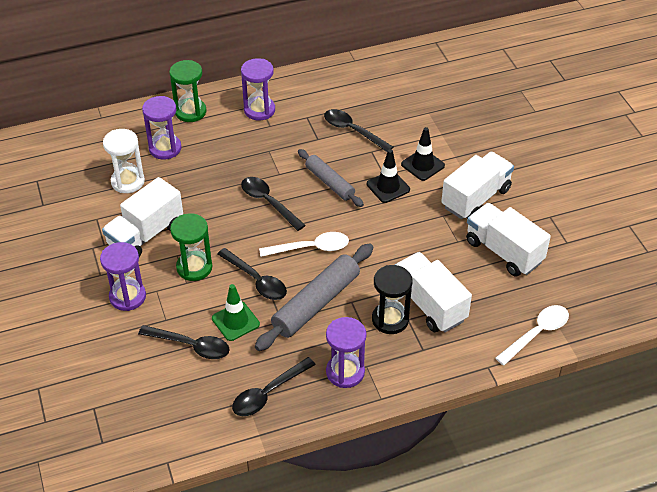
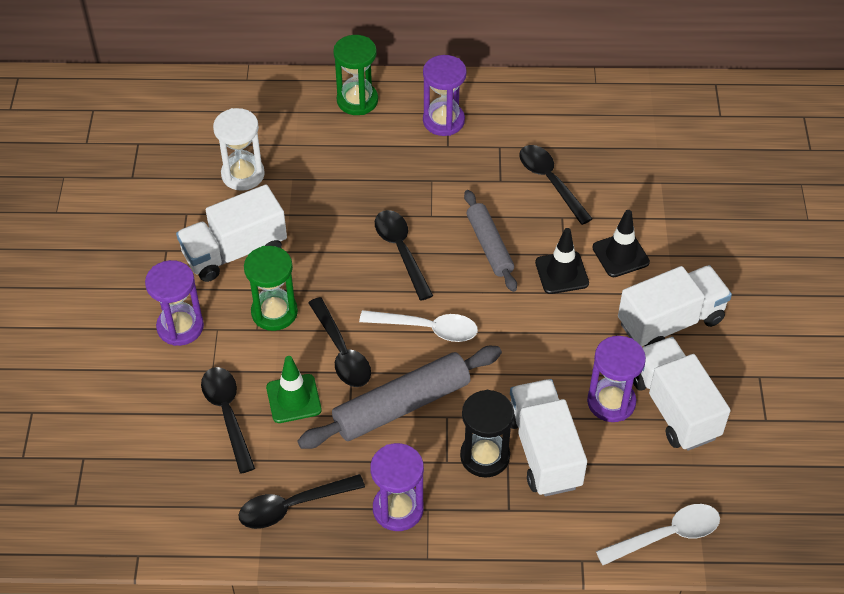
camera: 20 degrees right, 5 degrees up
(165, 148) = (305, 142): purple hourglass -> purple hourglass (611, 402)
(191, 346) = (227, 414): black spoon -> black spoon turned 150 degrees counterclockwise

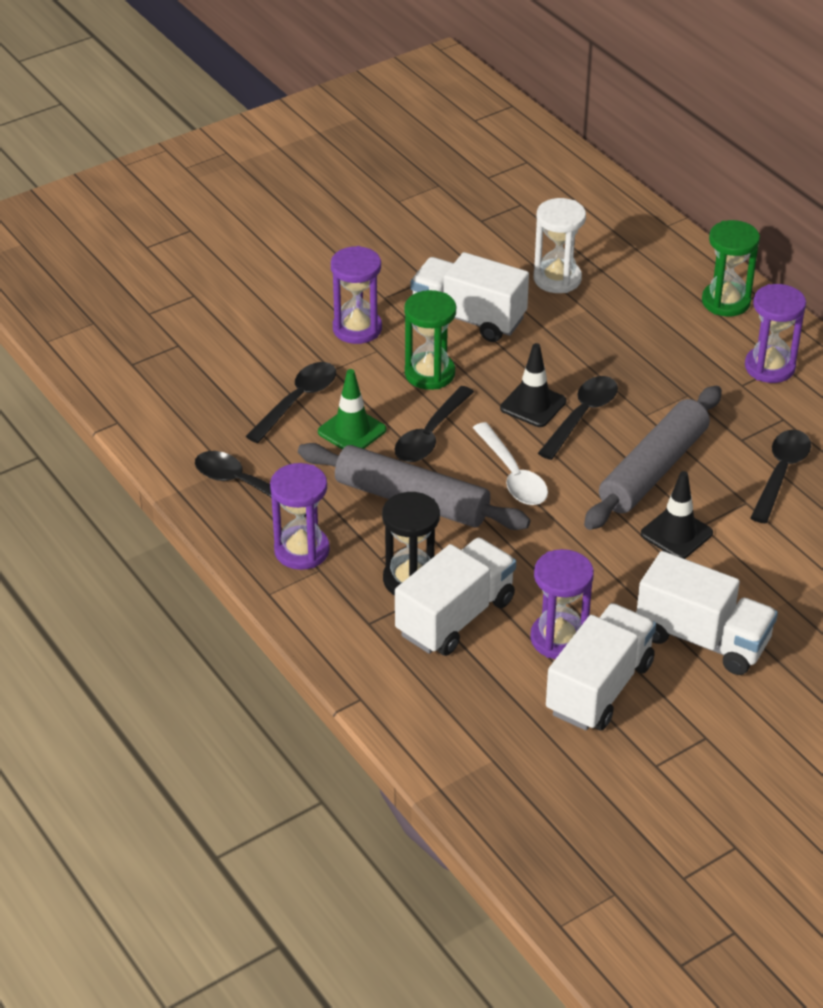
camera: 55 degrees right, 10 degrees down
(489, 246) = (653, 469): grey rolling pin -> grey rolling pin, size x1.57
(620, 255) = (746, 565): black traffic cone -> black traffic cone (533, 405)
(667, 535) = (444, 747): white spoon -> none

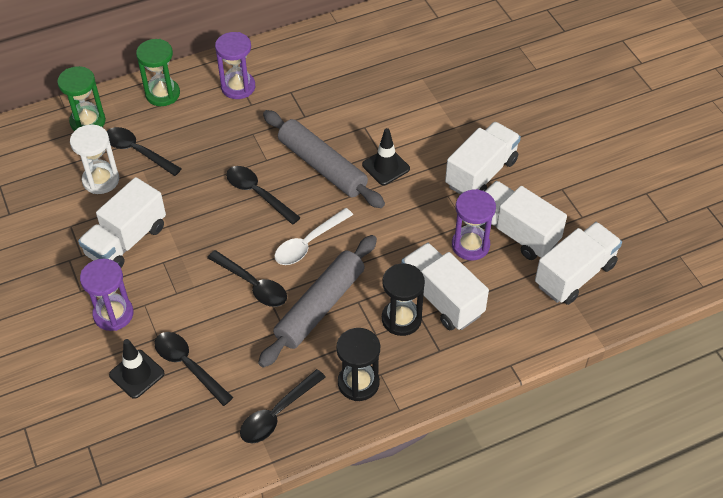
camera: 80 degrees left, 10 degrees up
(302, 550) = (358, 383): purple hourglass -> black hourglass
(352, 431) = (234, 334): green traffic cone -> none
(429, 374) = (183, 275): green hourglass -> green hourglass (88, 122)
(512, 475) = (308, 243): white spoon -> white spoon turned 150 degrees clockwise
(533, 405) = (238, 219): black traffic cone -> black traffic cone (137, 374)
(538, 761) = (575, 275): none -> white truck
(781, 473) = (342, 104): black spoon -> black spoon (137, 151)

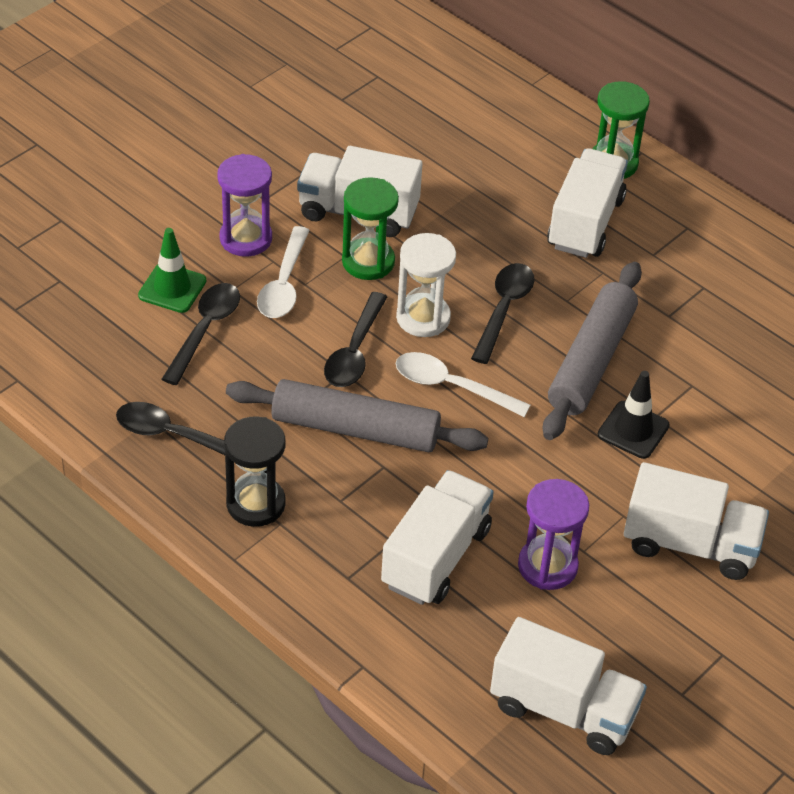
camera: 65 degrees right, 5 degrees down
(88, 122) = (522, 113): green hourglass -> green hourglass (368, 262)
(101, 180) = (437, 157): white hourglass -> white hourglass (423, 318)
(137, 151) = (502, 173): black spoon -> none
(137, 374) = (172, 288): black traffic cone -> green traffic cone
(170, 305) = (284, 284): none -> white spoon
(238, 87) = (675, 231): purple hourglass -> none
(401, 319) = (378, 521): black hourglass -> none
(516, 232) = (602, 615): white truck -> white truck (585, 223)

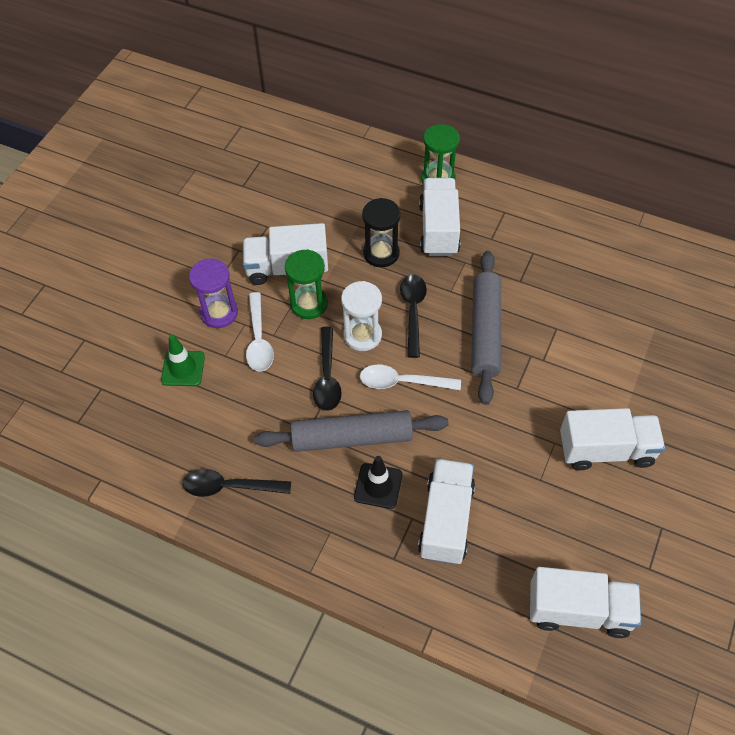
camera: 15 degrees left, 10 degrees up
(205, 330) = (218, 394): black spoon -> none
(255, 504) = (307, 522): black hourglass -> black hourglass (381, 253)
(547, 566) = (522, 500): purple hourglass -> none
(633, 430) = (533, 375): black traffic cone -> black traffic cone (378, 486)

